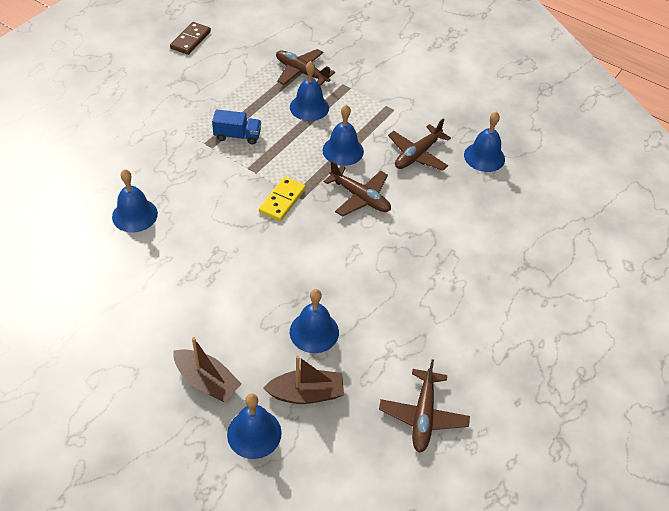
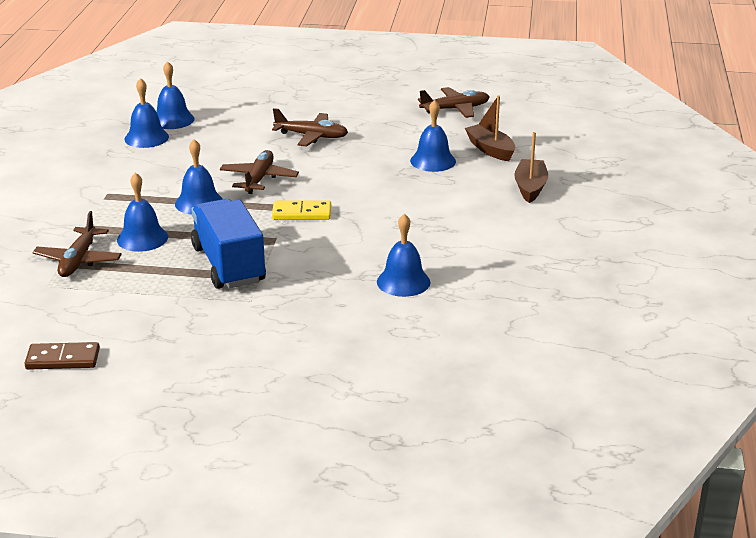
camera: 115 degrees left, 20 degrees down
(237, 136) = (229, 265): blue truck -> blue truck, size x1.93
(254, 433) = (546, 158): blue bell -> blue bell (172, 119)
(417, 155) = (171, 167): brown plane -> brown plane (311, 136)

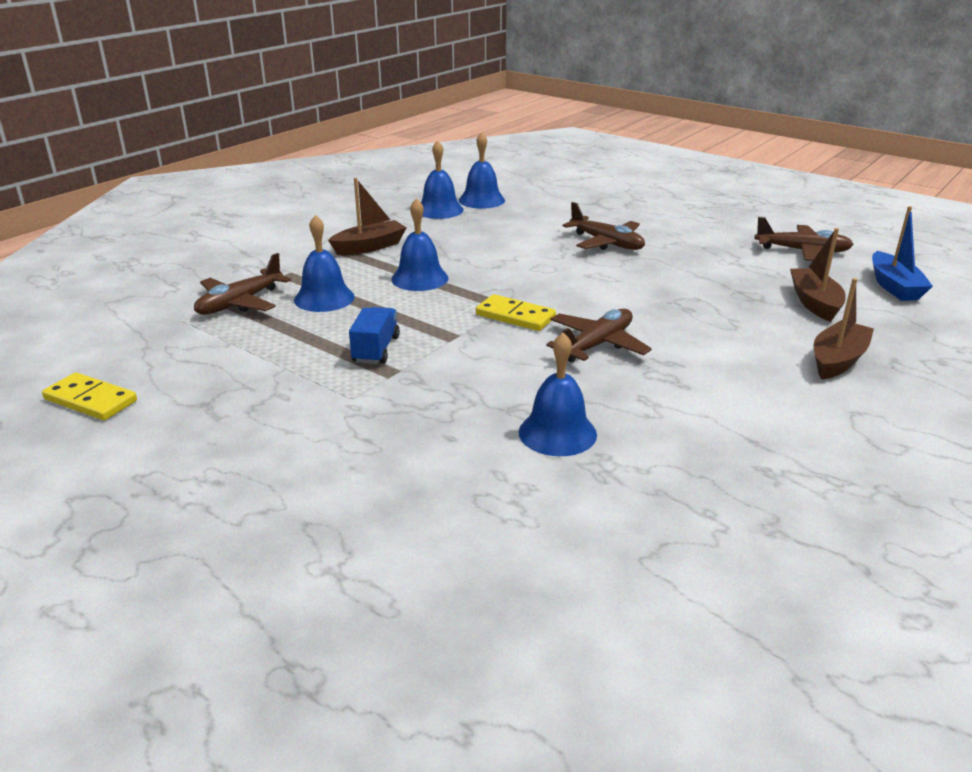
camera: 30 degrees right, 0 degrees up
(63, 359) = (90, 400): brown domino -> yellow domino
(126, 186) = (369, 247): none -> brown boat
(229, 265) = (376, 350): blue truck -> blue truck, size x0.52
(259, 179) = (506, 270): brown plane -> brown plane (597, 345)
(433, 161) = (727, 298): blue bell -> none
(531, 124) = (894, 286): none -> blue boat

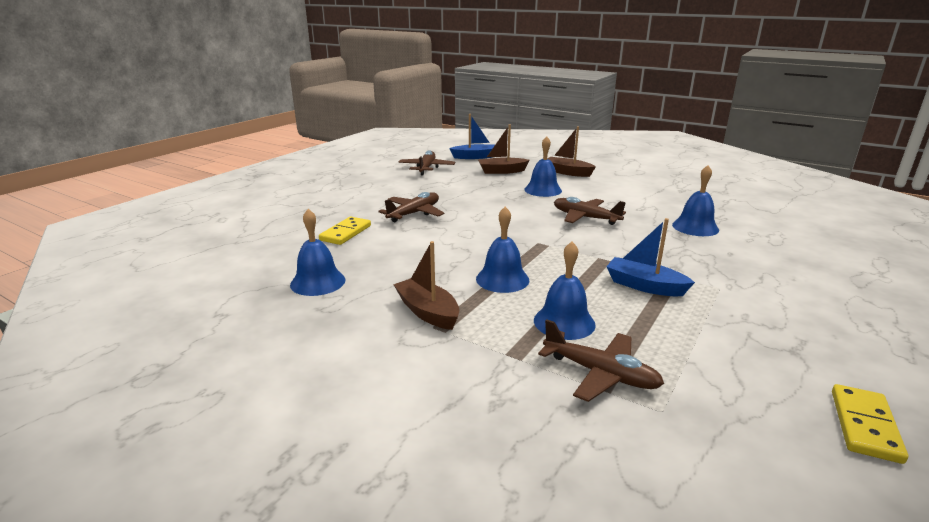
camera: 95 degrees left, 5 degrees down
(376, 350) = (644, 286): blue truck -> blue boat
(481, 200) = (293, 262): blue bell -> blue bell (543, 190)
(515, 316) = (558, 240): yellow domino -> yellow domino (345, 233)

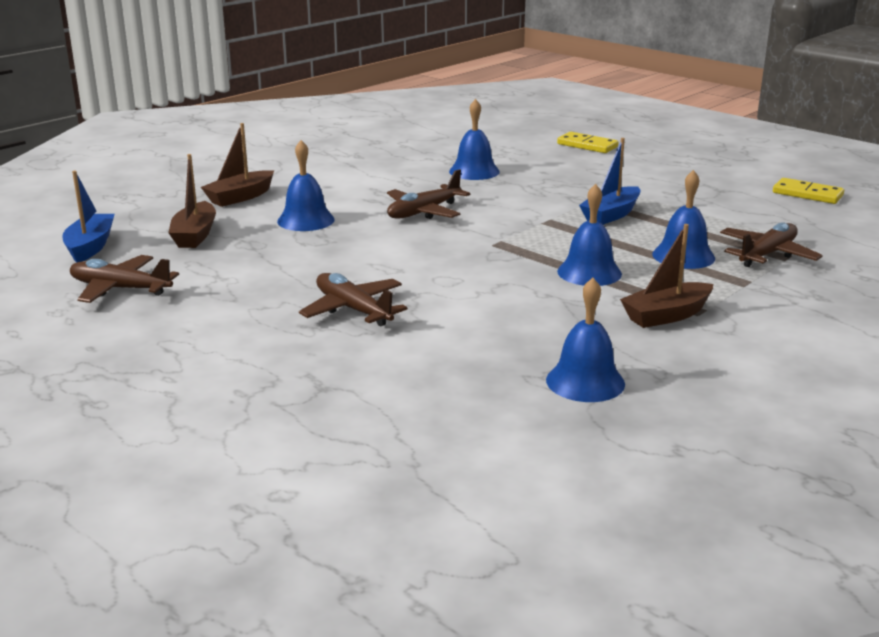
camera: 80 degrees left, 0 degrees up
(345, 233) = (412, 363): yellow domino -> yellow domino (587, 145)

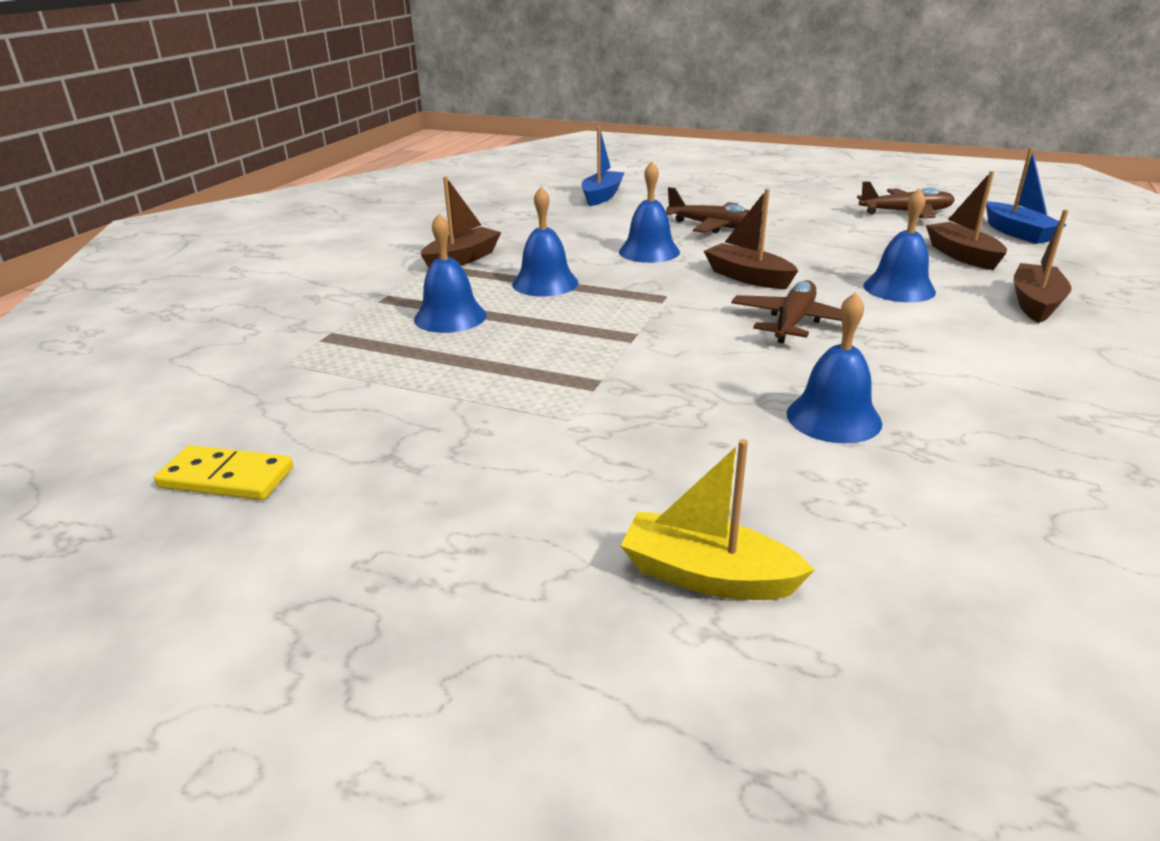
camera: 160 degrees right, 5 degrees up
(405, 247) = (748, 277): none -> brown boat
(585, 381) = (511, 215): blue bell -> blue bell (649, 251)
(587, 145) = (707, 576): yellow domino -> yellow boat
(611, 215) = (555, 362): blue boat -> blue boat (602, 196)
(767, 254) = (350, 335): brown plane -> none

